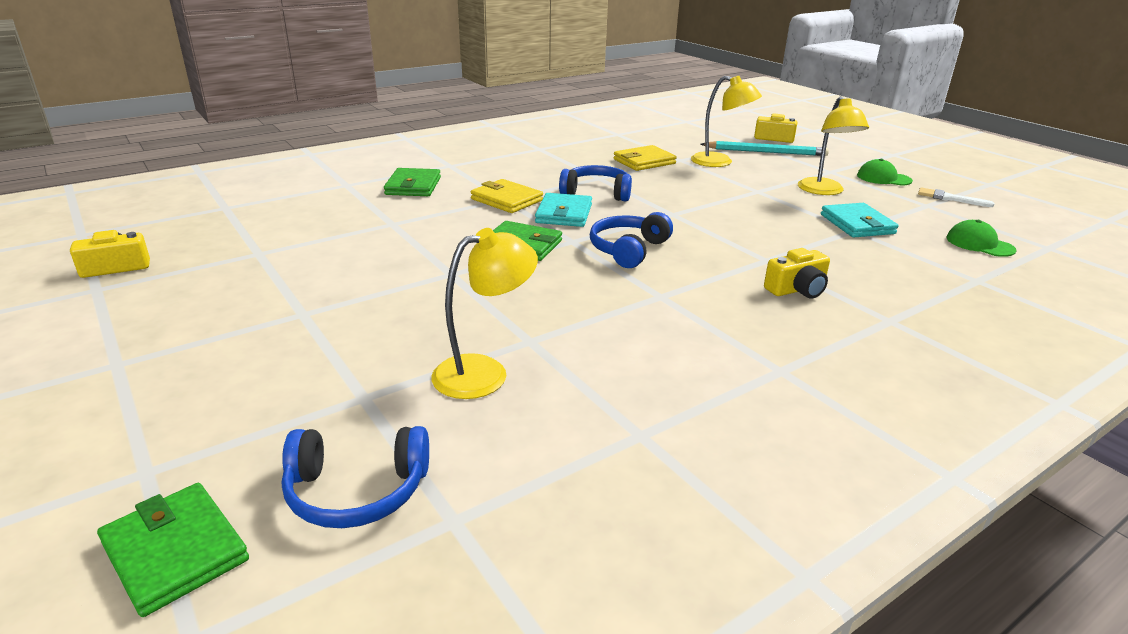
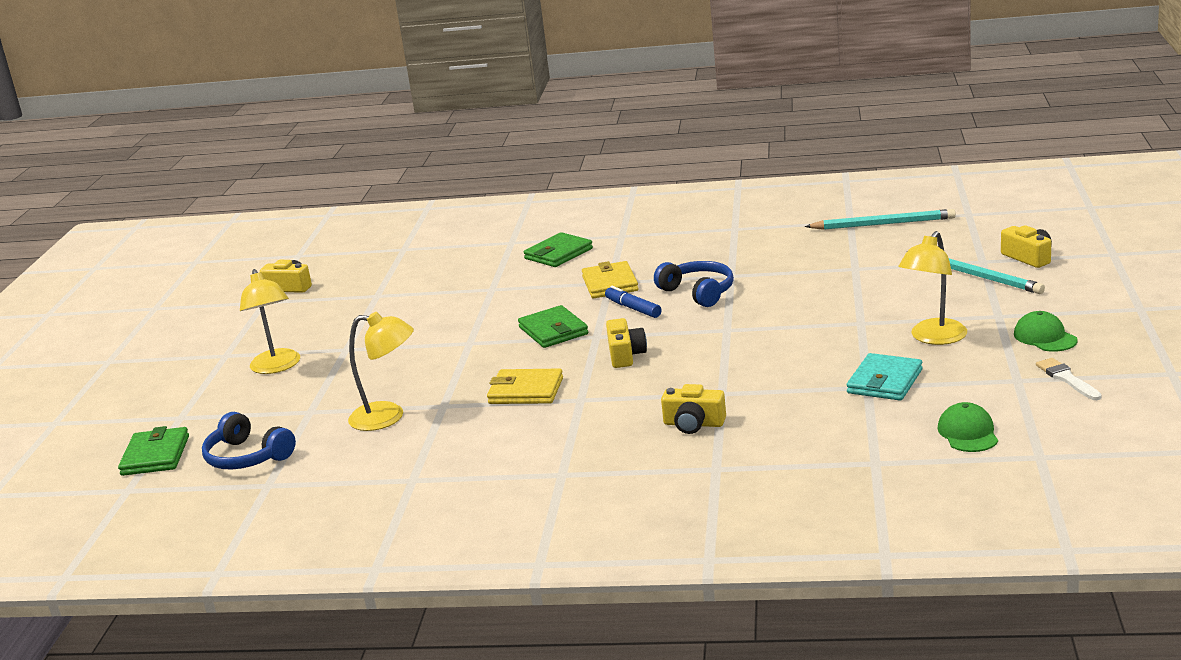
camera: 45 degrees right, 5 degrees down
(564, 214) = (633, 308): turquoise wallet -> blue marker
(628, 250) = (625, 355): blue headphones -> yellow camera
(643, 133) = (882, 224): none -> turquoise pencil
(644, 161) = (811, 264): yellow wallet -> yellow wallet (526, 391)
(720, 162) = (892, 279): yellow lamp -> yellow lamp (277, 367)

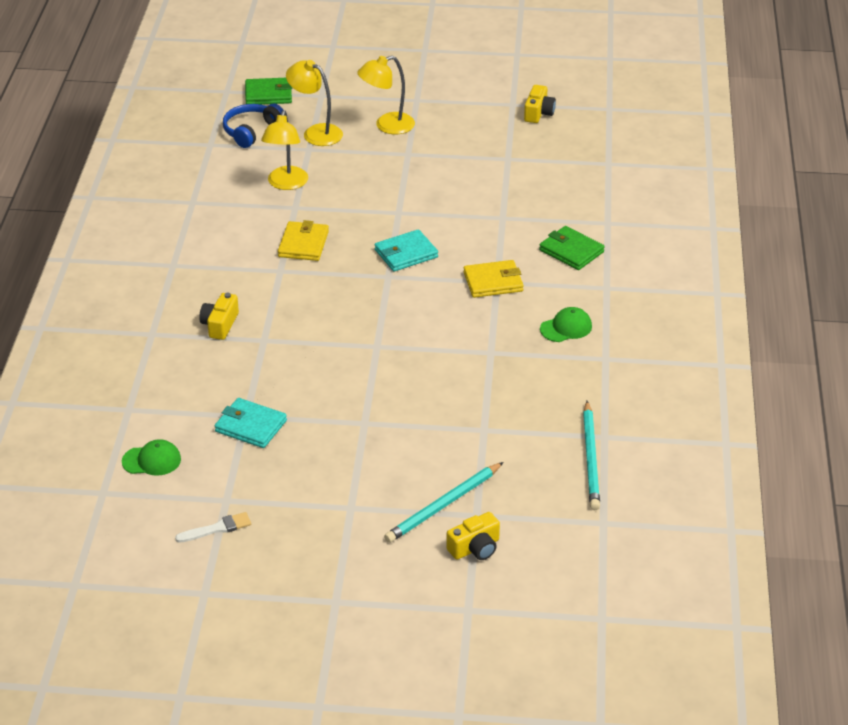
camera: 85 degrees right, 15 degrees up
(553, 331) = (406, 253): green wallet -> turquoise wallet
(625, 355) = (347, 291): yellow camera -> none
(633, 308) = (436, 295): blue marker -> none
(698, 292) = (458, 332): blue headphones -> none
(933, 338) = (319, 462): yellow lamp -> yellow lamp (316, 132)
(1045, 337) = (298, 529): green cap -> green cap (566, 328)

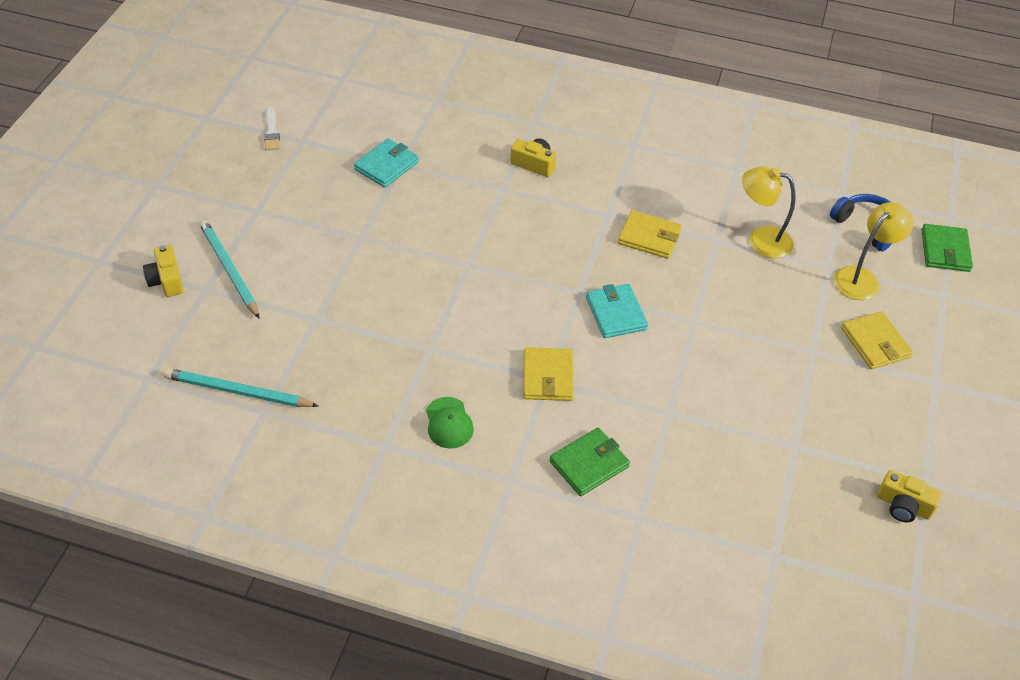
camera: 100 degrees right, 10 degrees up
(152, 460) = (368, 106): green cap -> none
(387, 126) = (875, 343): yellow lamp -> yellow wallet

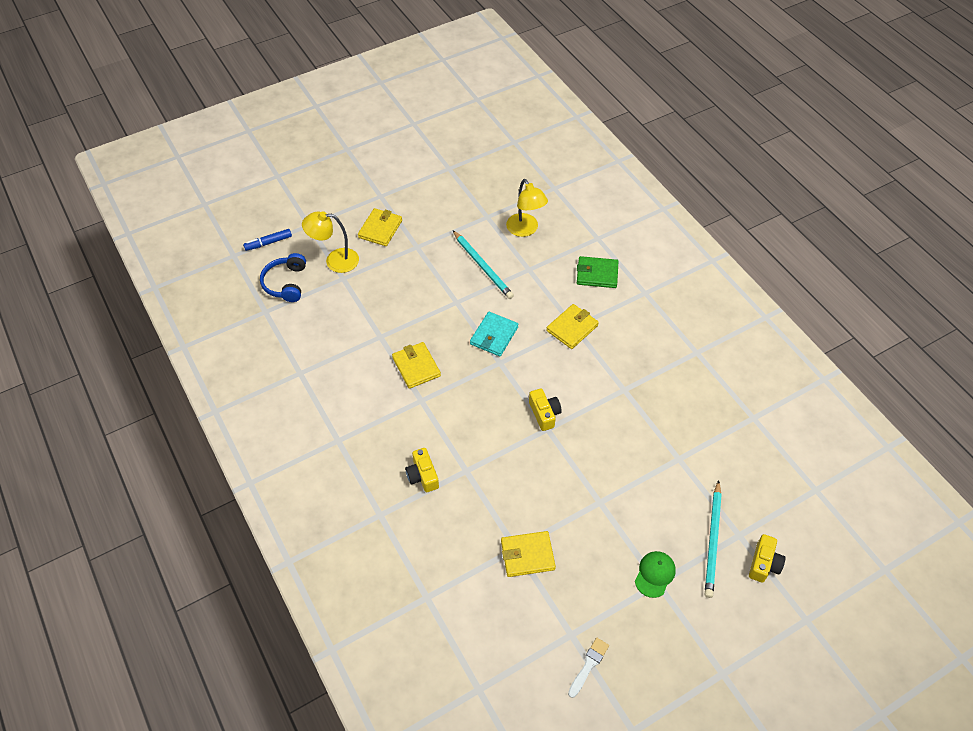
camera: 135 degrees left, 5 degrees up
(238, 392) = (762, 441): turquoise pencil -> turquoise pencil (482, 266)
(386, 166) = (527, 555): turquoise wallet -> yellow wallet
(449, 423) = (651, 341): green cap -> green cap (655, 574)
(760, 240) = (355, 319): yellow lamp -> yellow lamp (525, 230)
(903, 505) = (472, 167): yellow camera -> yellow camera (544, 414)
(945, 250) = (268, 243): green wallet -> blue marker

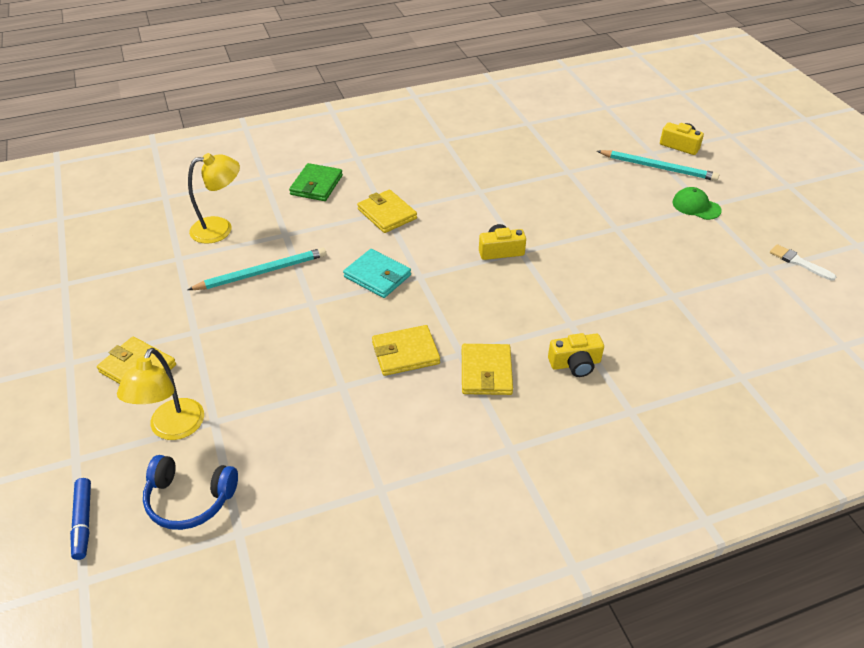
camera: 80 degrees left, 10 degrees down
(527, 555) = (681, 288): yellow wallet -> yellow wallet (486, 372)

